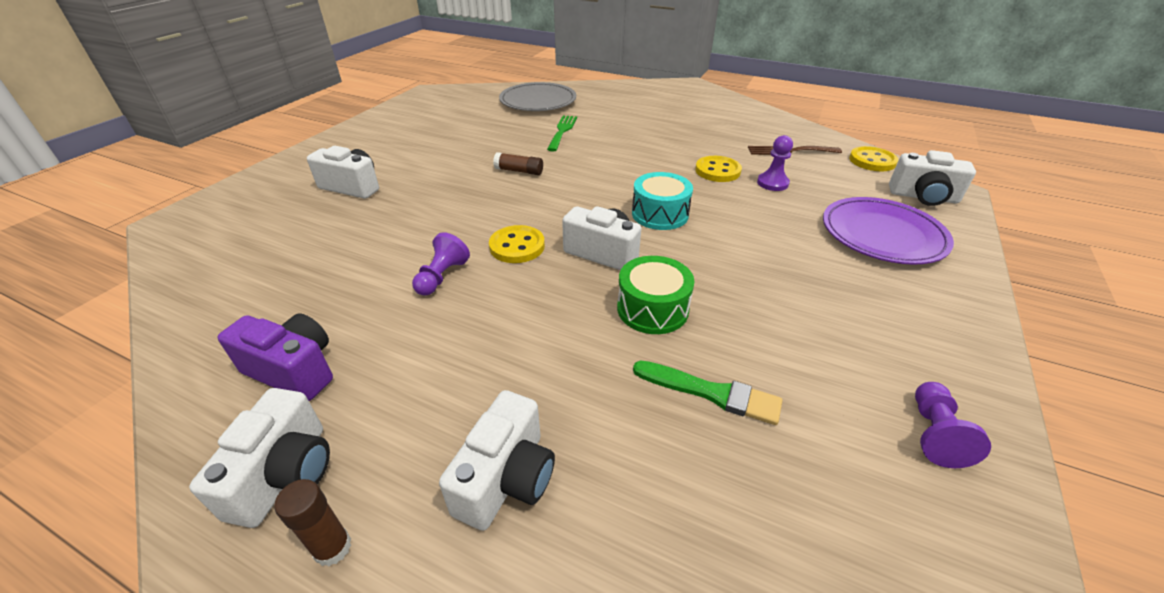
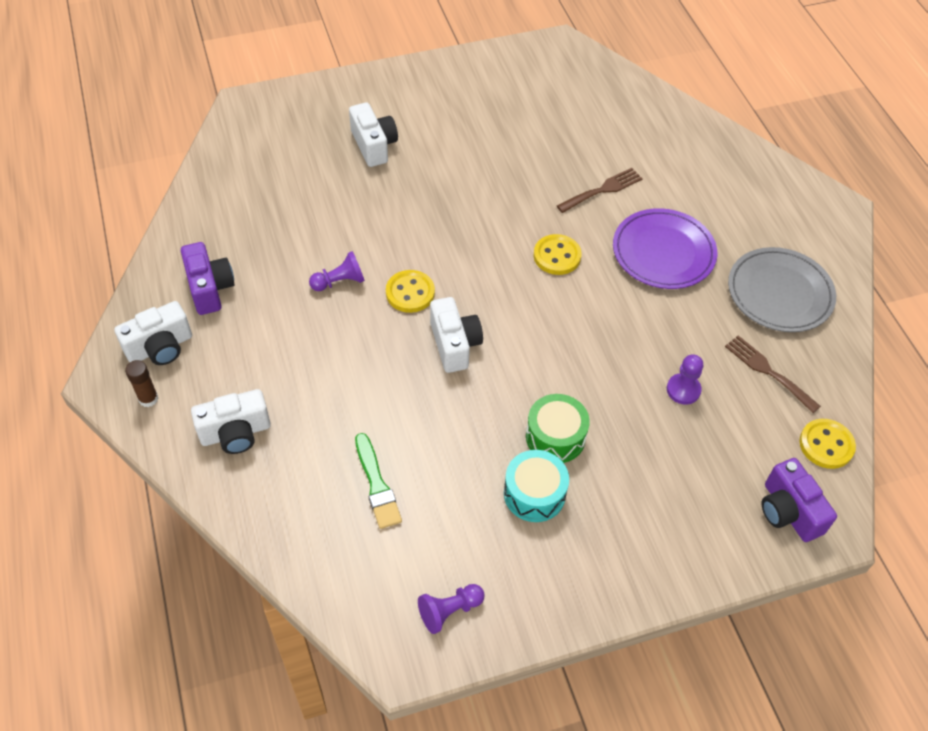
camera: 45 degrees right, 15 degrees up
(519, 171) = (504, 216): brown glue stick -> none
(538, 101) = (639, 128): grey plate -> grey plate (779, 293)
(562, 131) = (602, 190): green fork -> brown fork
(652, 309) = (423, 411): green drum -> green drum (555, 437)
(660, 214) = (542, 344): turquoise drum -> turquoise drum (534, 494)
(717, 171) = (660, 340): yellow button -> yellow button (557, 256)
(882, 235) = (676, 504): purple plate -> purple plate (663, 252)
(923, 197) = (788, 511): white camera -> purple camera

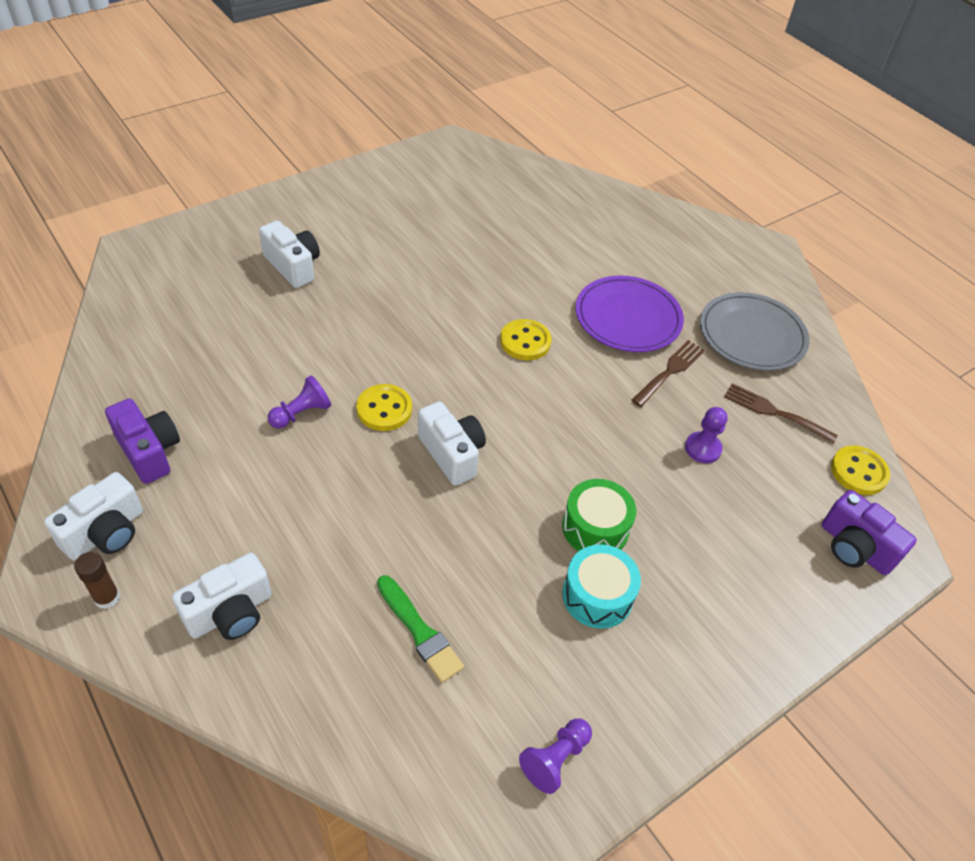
camera: 20 degrees left, 5 degrees down
(602, 190) = (545, 269): brown fork -> brown fork (670, 371)

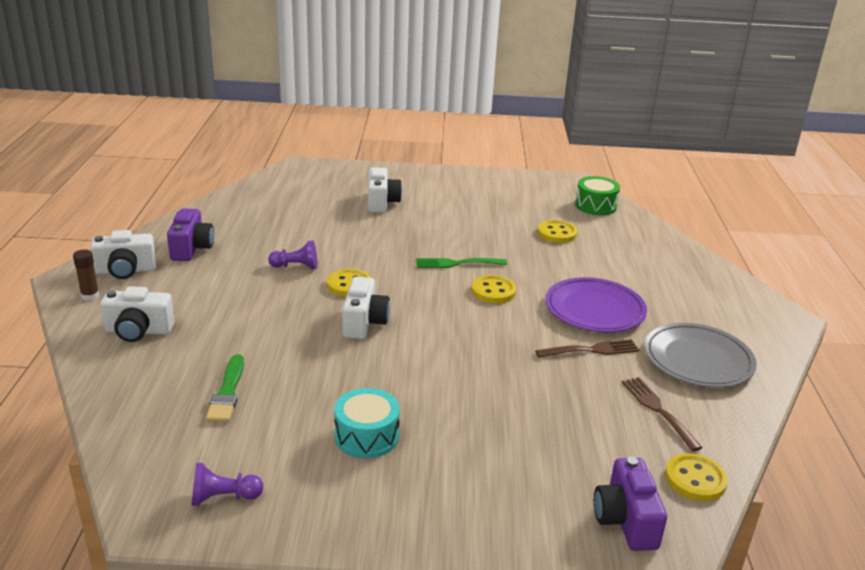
camera: 40 degrees right, 20 degrees down
(456, 320) = (456, 263): none -> green fork
(506, 229) = (557, 233): none -> yellow button
(595, 528) = (414, 402): green drum -> green drum (595, 206)
(703, 448) = (561, 401): purple pawn -> none

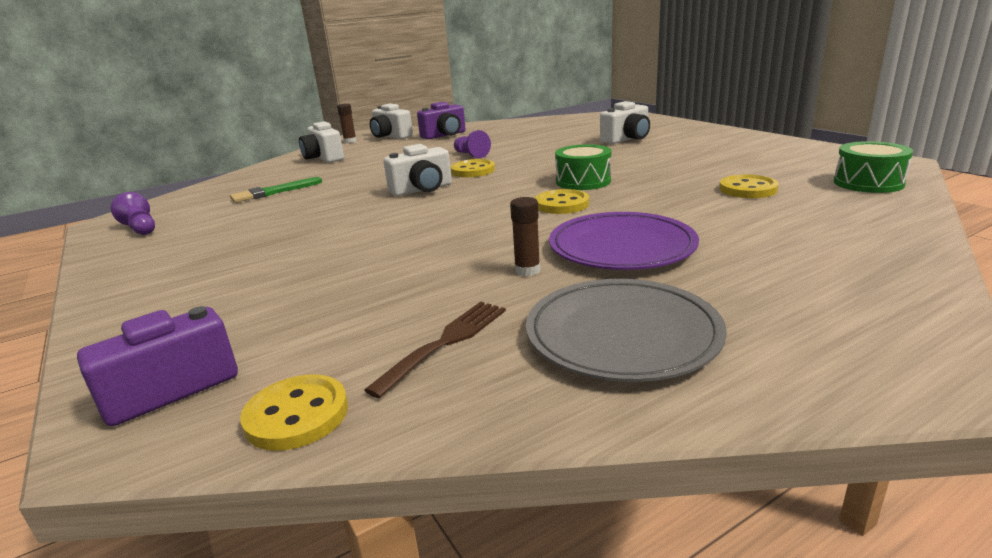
camera: 60 degrees right, 5 degrees down
(366, 436) = (251, 238): turquoise drum -> none
(456, 263) = (583, 181): green fork -> green drum
(592, 350) = (527, 270): brown fork -> brown glue stick

